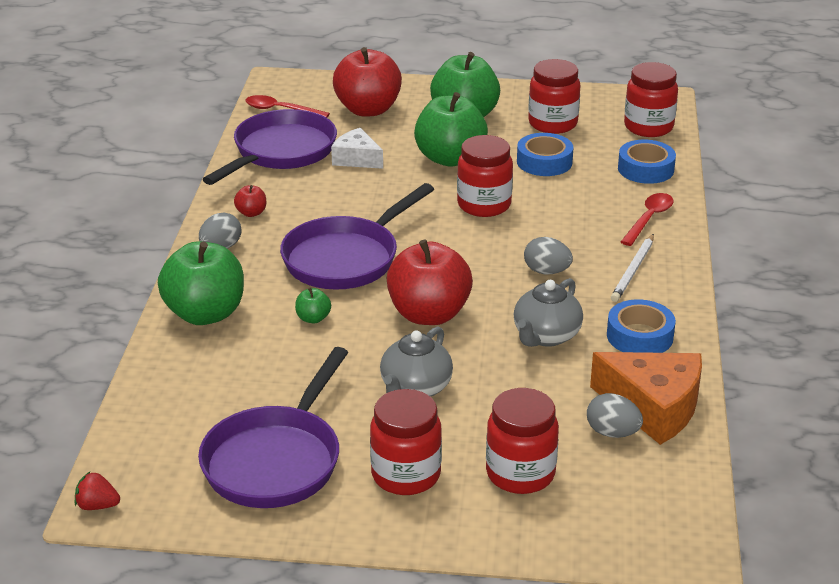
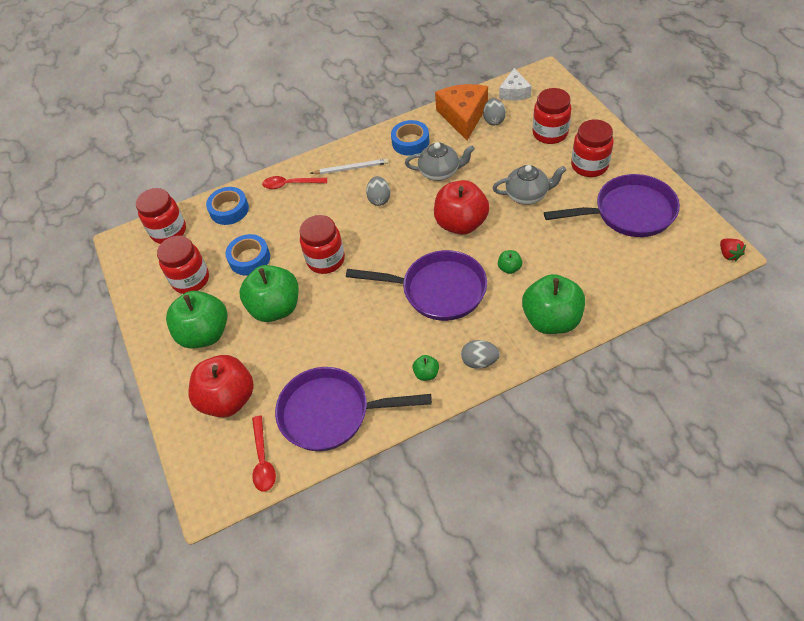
camera: 115 degrees left, 20 degrees up
(251, 213) = (426, 373): red apple -> green apple
(356, 159) = (310, 359): white cheese -> white cheese (514, 92)

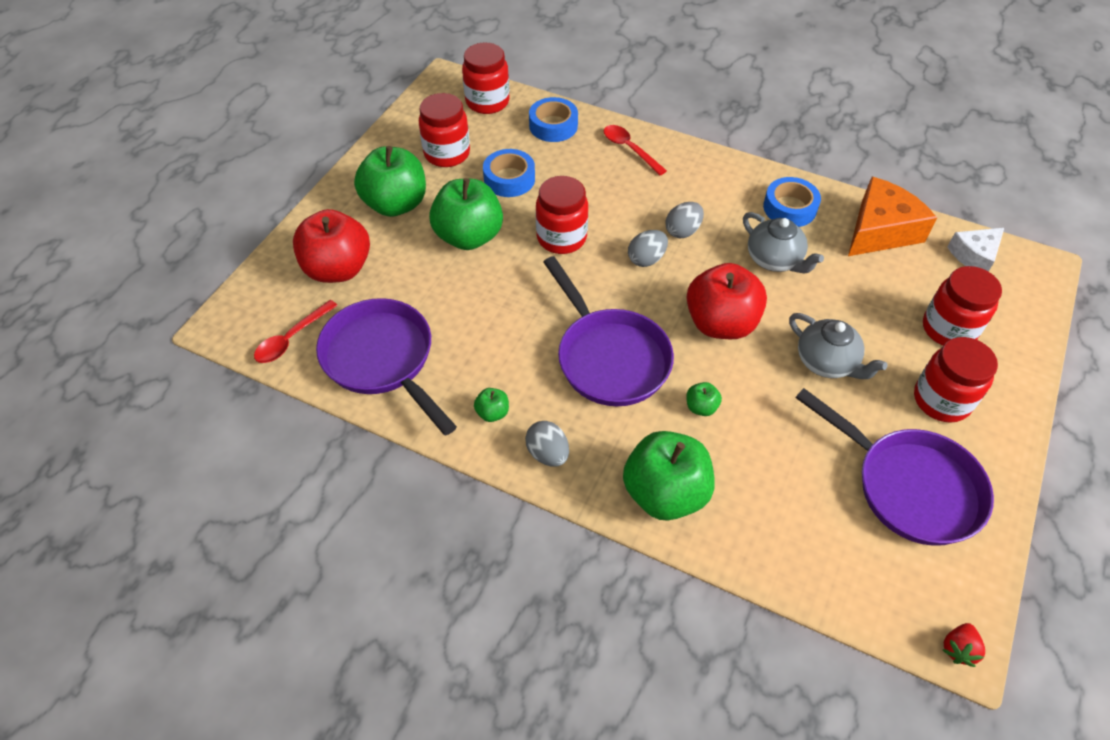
camera: 45 degrees right, 0 degrees up
(351, 168) = (700, 182): white pencil -> none
(494, 120) = (907, 262): grey egg -> grey egg (646, 259)

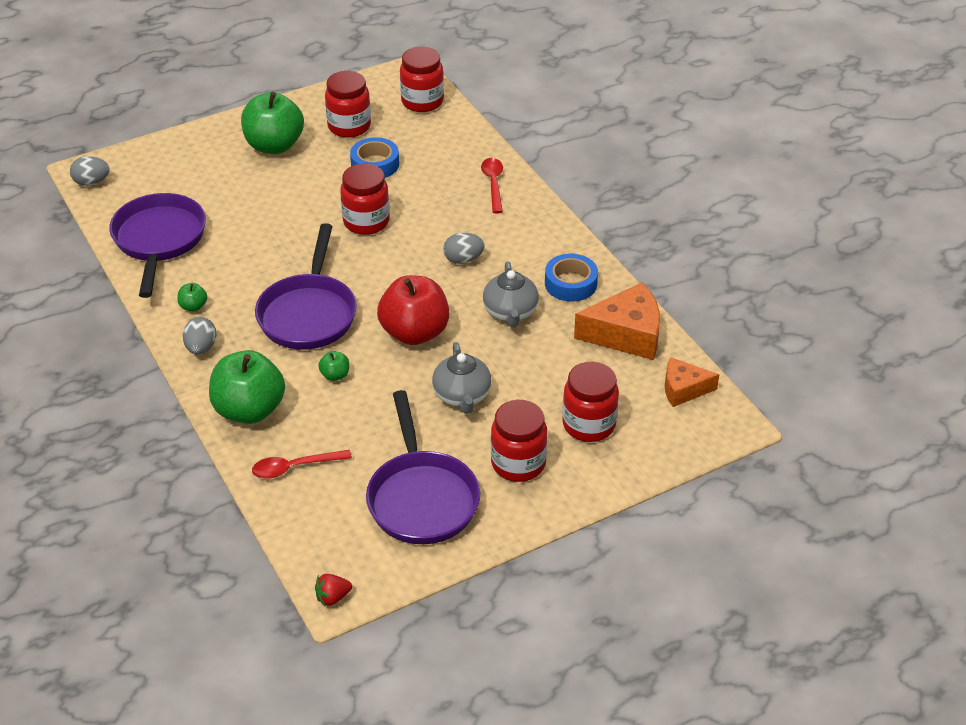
camera: 35 degrees right, 10 degrees down
(291, 339) = (117, 200): red spoon -> red spoon (294, 467)
(338, 269) = (190, 170): red apple -> none
(469, 236) = (301, 190): green apple -> none
(553, 126) = (453, 141): blue tape -> none
(646, 259) = (412, 265): grey egg -> grey egg (91, 182)
(974, 255) = (683, 389): white cheese -> orange cheese

